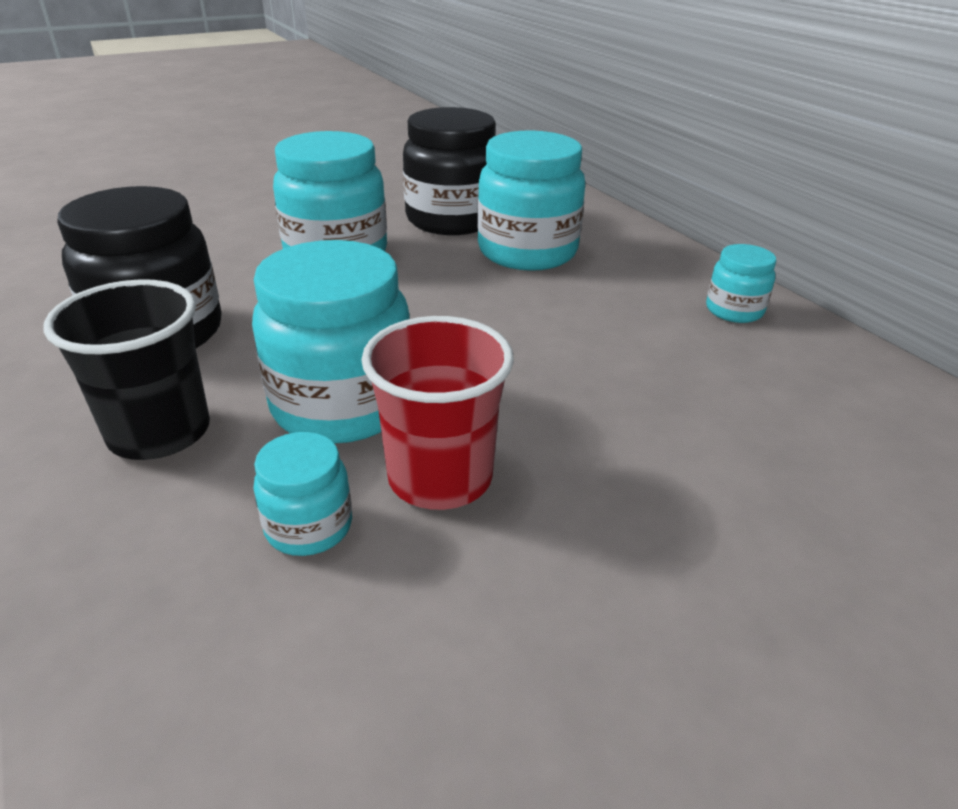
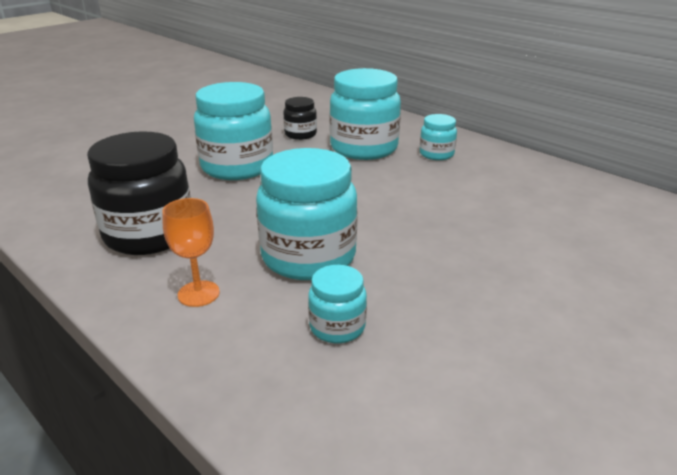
camera: 15 degrees left, 5 degrees down
(159, 432) = (198, 293): black cup -> orange goblet
(440, 477) = (397, 286): red cup -> none
(451, 220) = (300, 134): black jar -> black jar, size x0.50
(734, 310) = (509, 166): turquoise jar -> turquoise jar (436, 154)

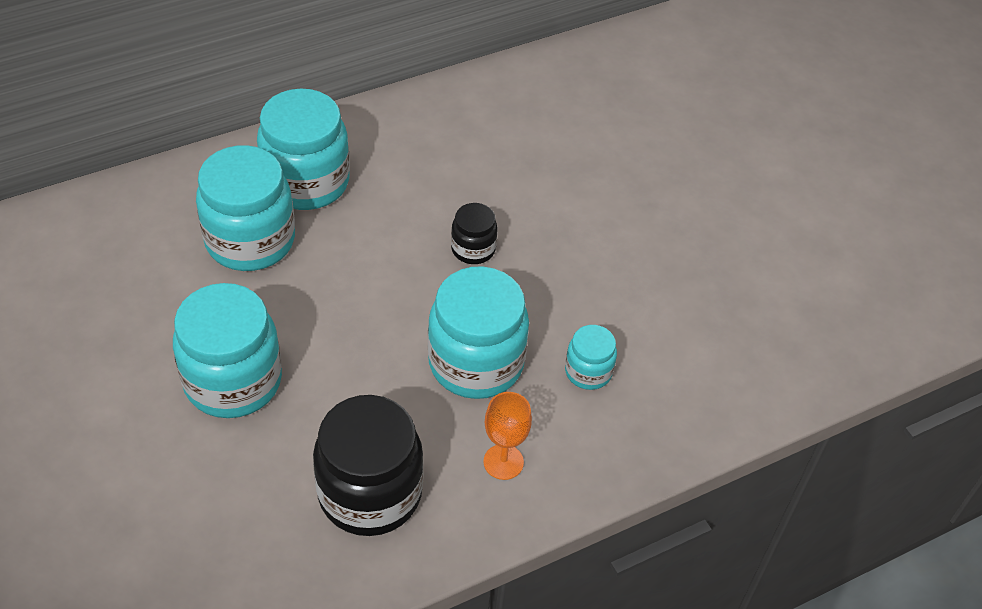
camera: 75 degrees left, 20 degrees up
(300, 134) = (165, 290): black jar -> black jar (473, 249)
(436, 154) = (306, 182): turquoise jar -> turquoise jar, size x1.99

